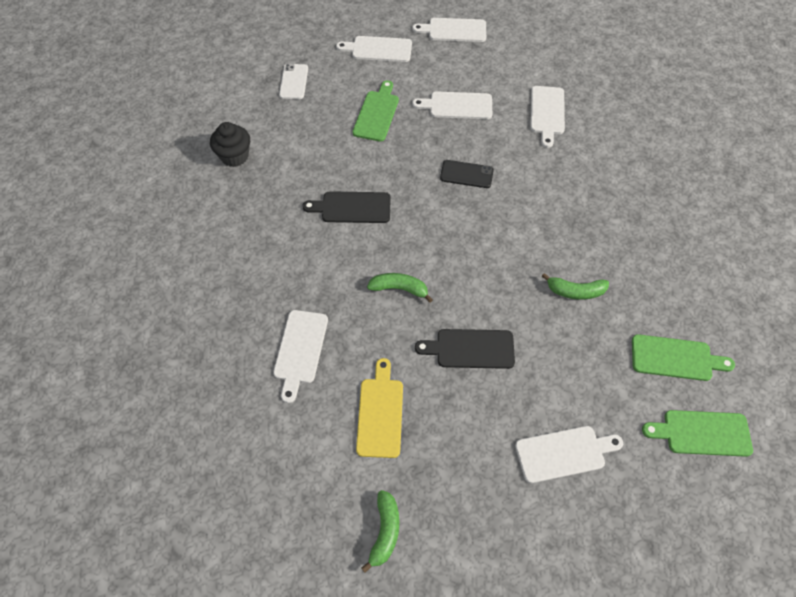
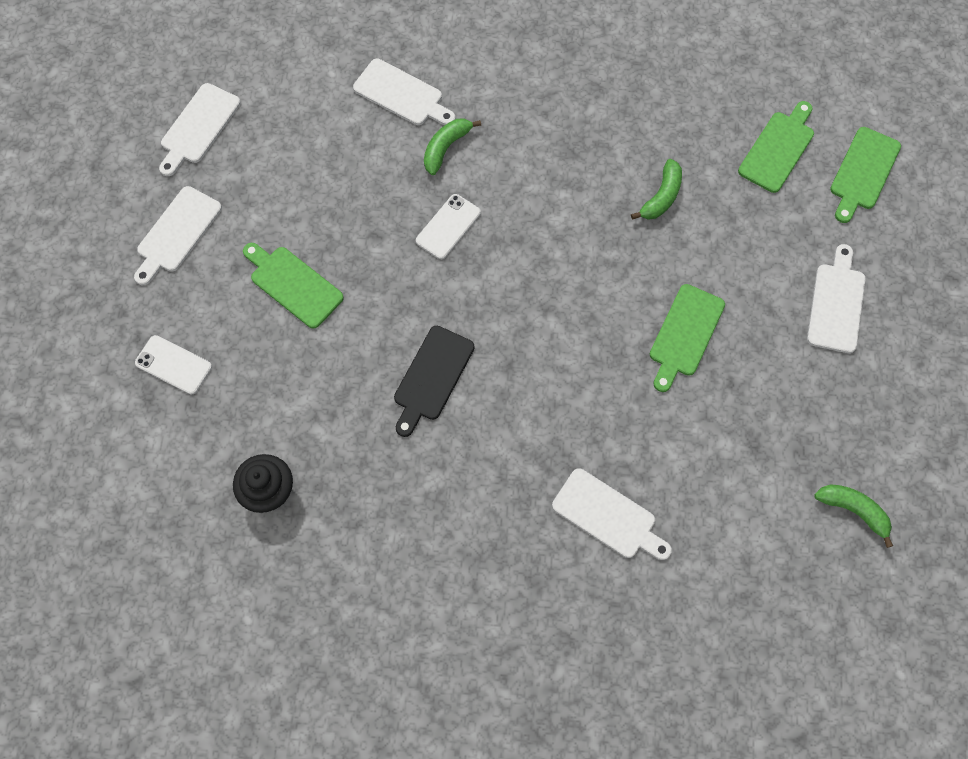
camera: 65 degrees left, 10 degrees up
(380, 413) = (722, 460): yellow cutting board -> none
(399, 289) = (575, 373): green banana -> green banana (446, 148)
(457, 106) = (334, 185): white cutting board -> none
(466, 174) = (448, 227): black phone -> white phone
(471, 349) = (685, 334): black cutting board -> green cutting board

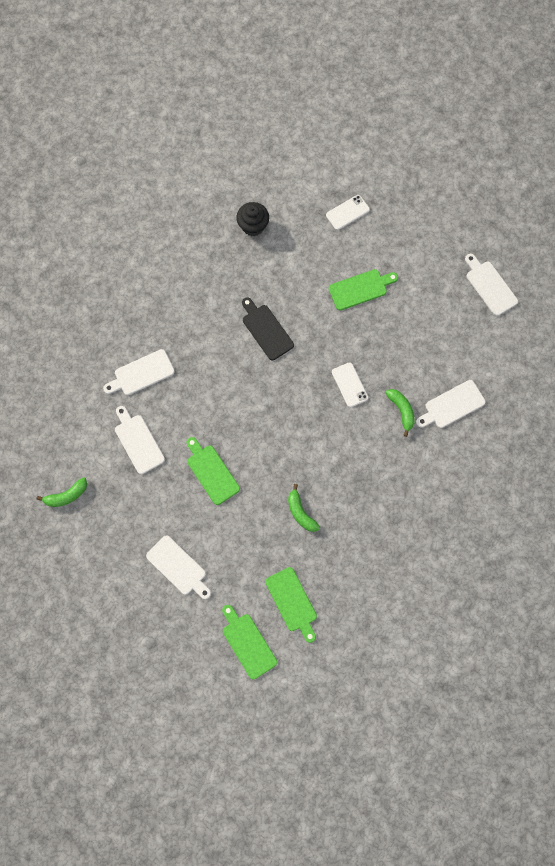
camera: 120 degrees right, 5 degrees up
(177, 233) = (425, 246): white cutting board -> white cutting board (138, 441)

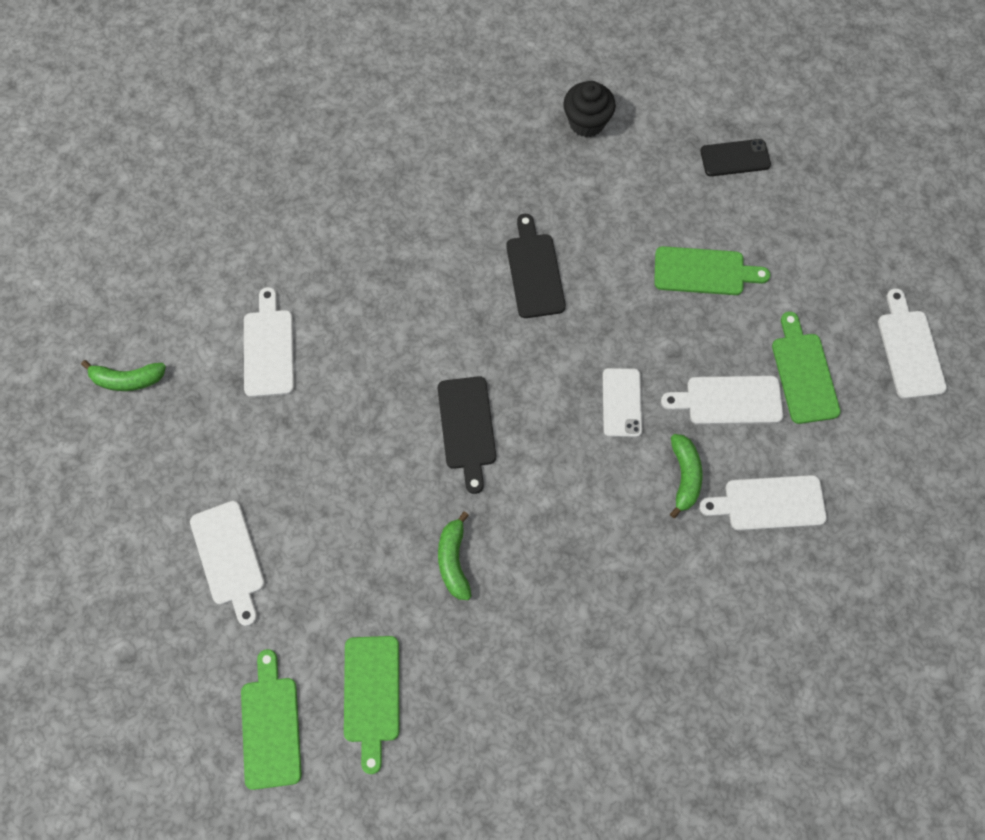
camera: 25 degrees right, 5 degrees down
(141, 373) = (324, 256): white cutting board -> white cutting board (729, 400)
(211, 472) = (351, 439): green cutting board -> green cutting board (803, 373)
(272, 436) = (467, 427): none -> black cutting board
(347, 212) = (735, 158): white phone -> black phone

